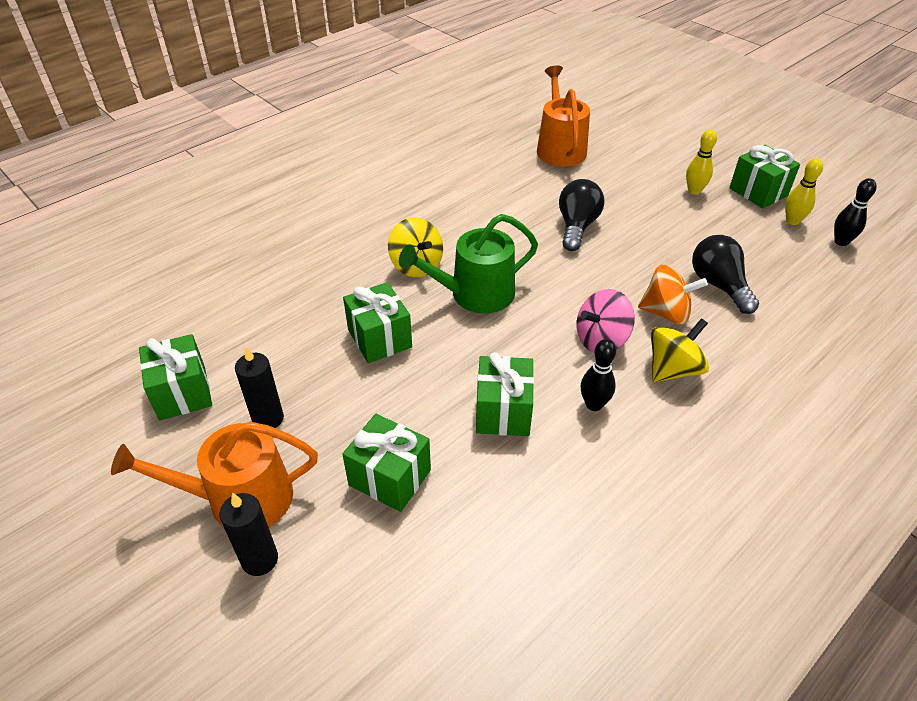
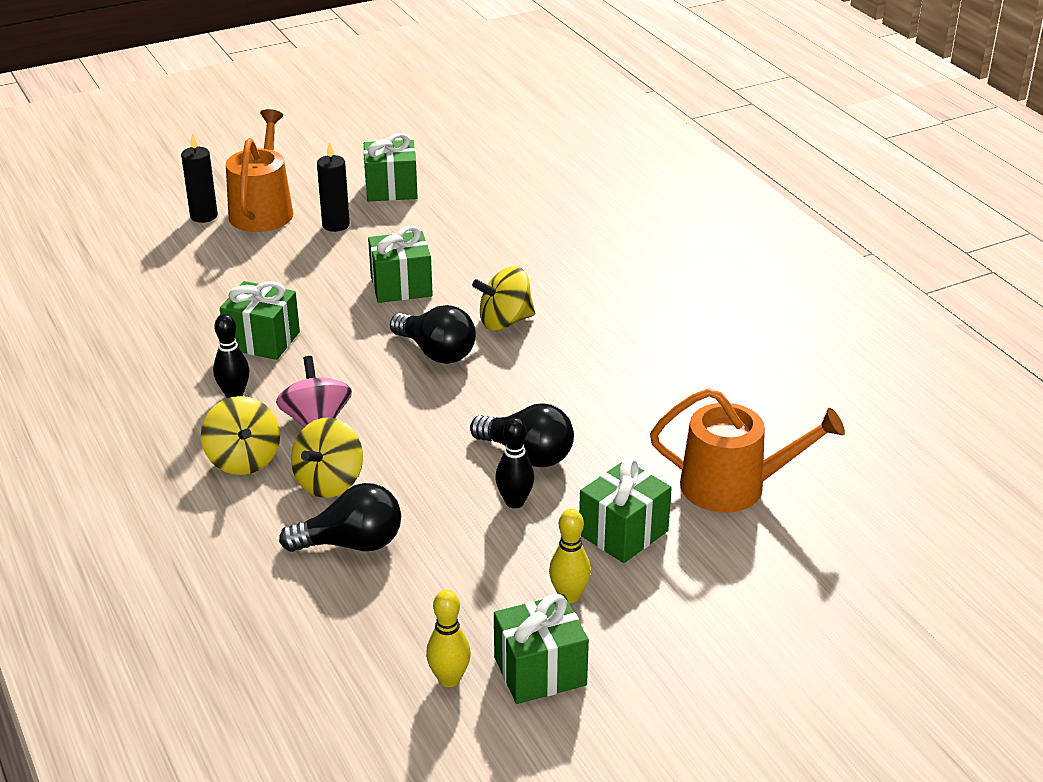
camera: 105 degrees right, 10 degrees down
(390, 477) = (234, 274): green gift -> green gift (623, 533)
(475, 294) = (436, 352): green watering can -> black light bulb
(666, 313) = (329, 482): orange spinning top -> yellow spinning top
(841, 242) = (375, 713): black bowling pin -> black bowling pin (514, 502)

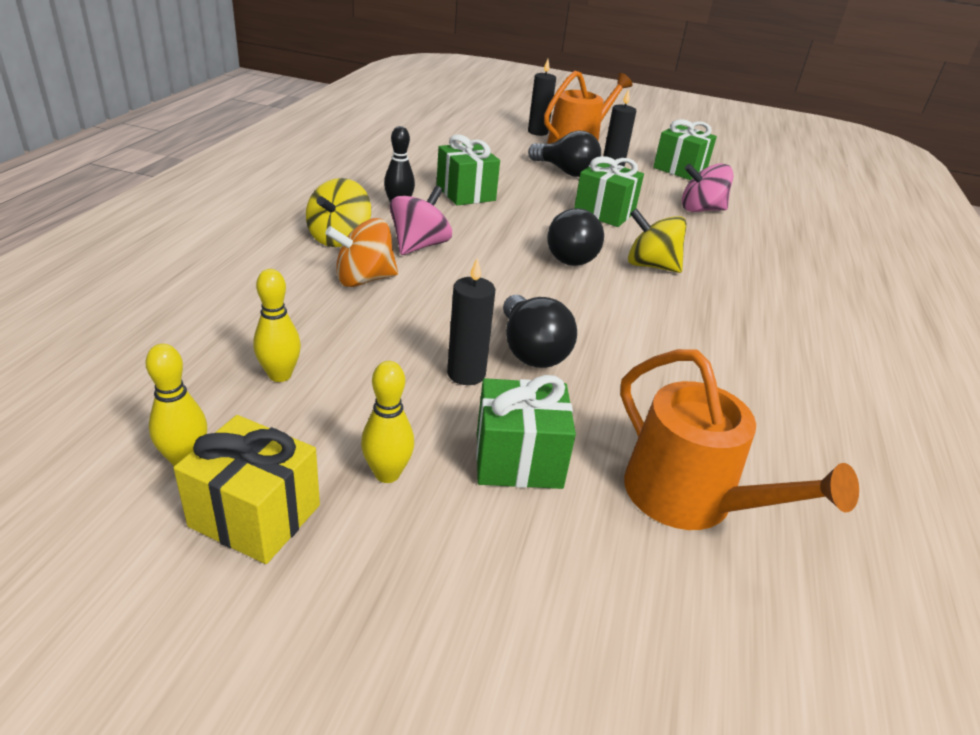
camera: 40 degrees right, 0 degrees up
(329, 482) = (364, 279): yellow spinning top -> orange spinning top
(351, 544) = (307, 321): black light bulb -> black light bulb (565, 171)
(405, 592) = (280, 375): none -> yellow bowling pin
(467, 232) = (701, 210): none -> pink spinning top
(514, 502) = (466, 374): black bowling pin -> black candle
(540, 671) = (255, 516): green gift -> yellow gift

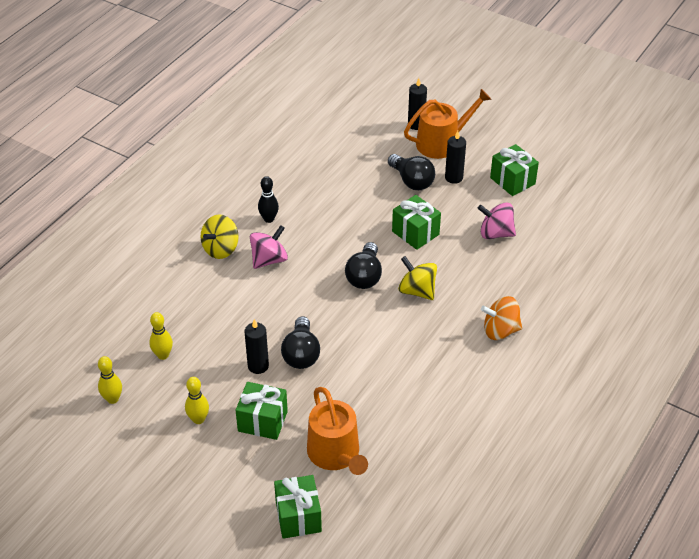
camera: 20 degrees right, 10 degrees up
(255, 516) = (137, 431): yellow gift -> none
(364, 279) = (225, 288): orange spinning top -> orange spinning top (500, 330)
(465, 193) = (321, 205): green gift -> green gift (298, 517)

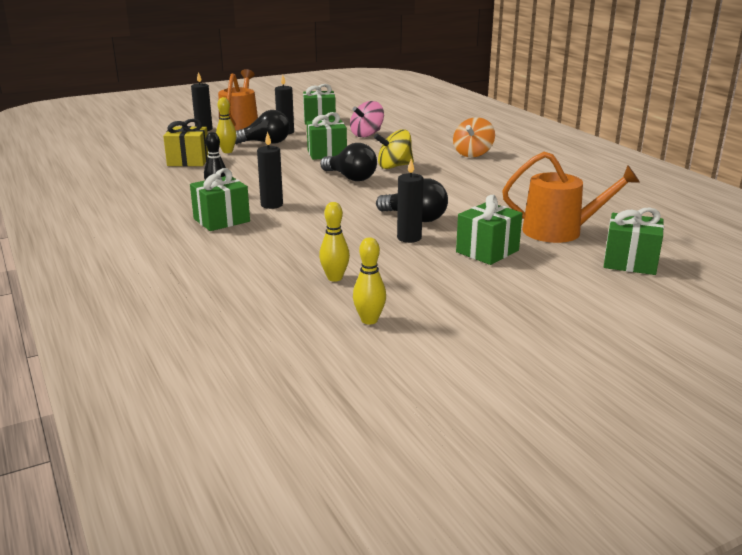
camera: 60 degrees left, 20 degrees down
(198, 419) = (453, 280): yellow bowling pin -> yellow bowling pin (227, 151)
(221, 249) = (221, 220): yellow spinning top -> green gift
(269, 260) = (271, 205): pink spinning top -> black candle
(328, 163) = (188, 161): none -> yellow gift

